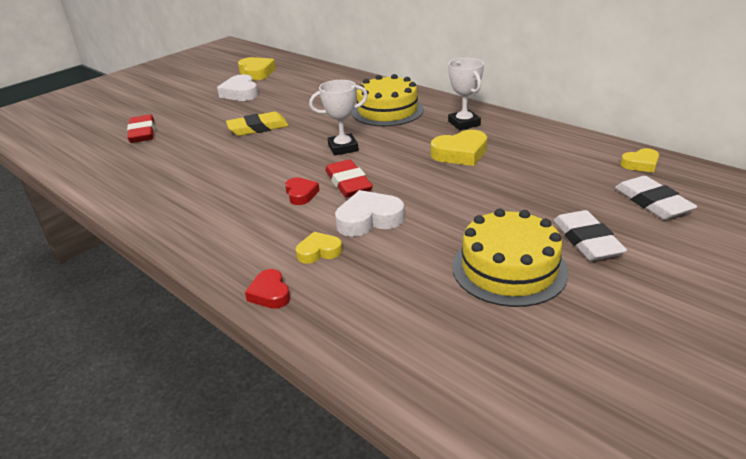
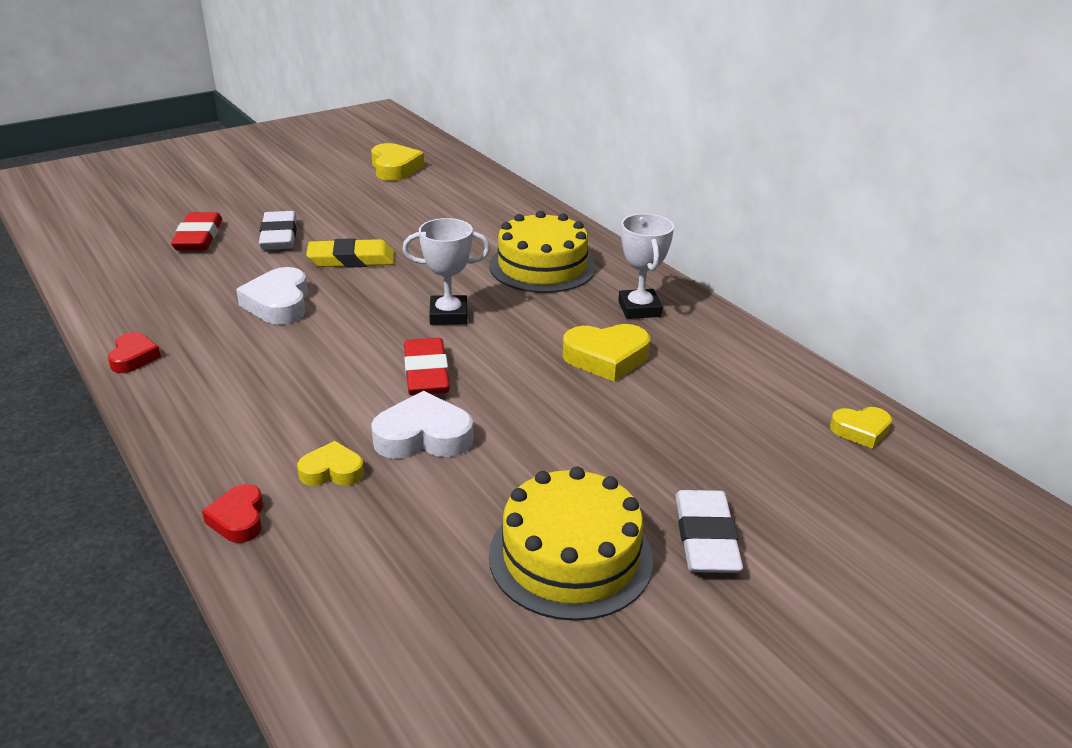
camera: 10 degrees right, 0 degrees up
(240, 93) = (357, 198): white heart -> white heart (279, 303)
(301, 194) = (354, 377): red heart -> red heart (134, 357)
(652, 202) = (839, 498): white eraser -> white eraser (279, 236)

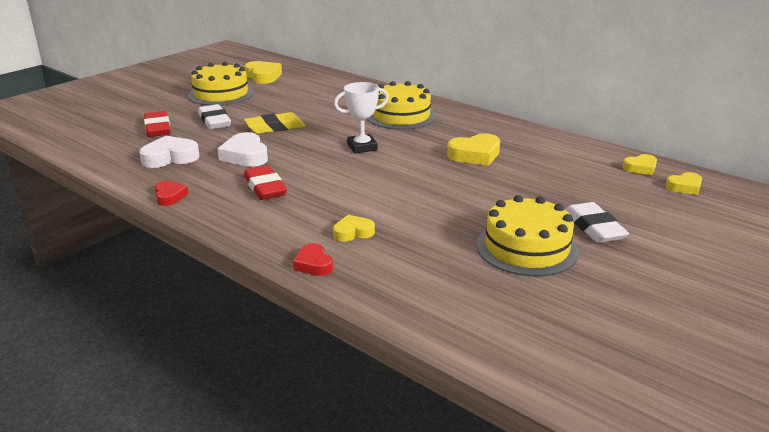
camera: 15 degrees left, 5 degrees down
(319, 191) = (221, 94): none -> yellow cake
(423, 436) = (396, 207): white heart -> white heart (170, 157)
(426, 373) = (372, 177): red eraser -> red eraser (265, 187)
(639, 309) = (476, 129): white trophy -> none
(914, 484) = (684, 187): none -> yellow heart

